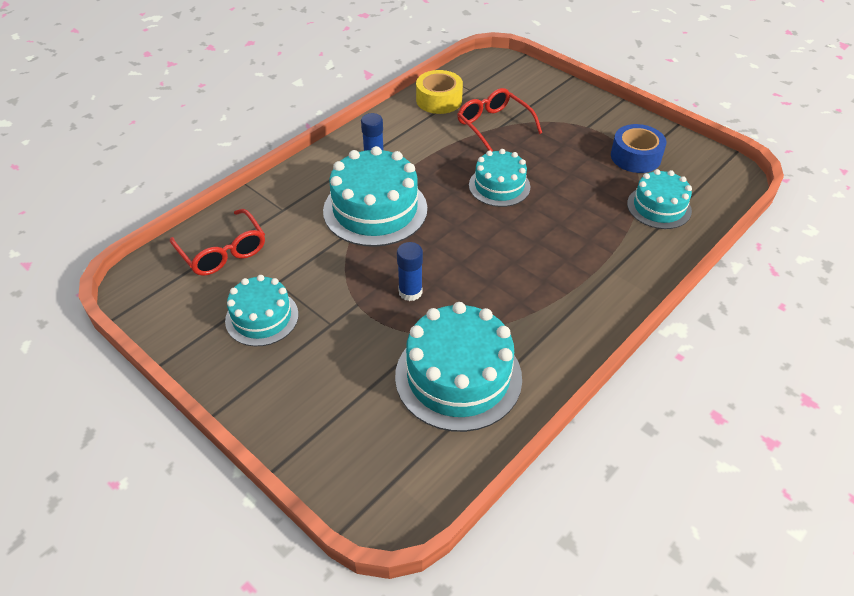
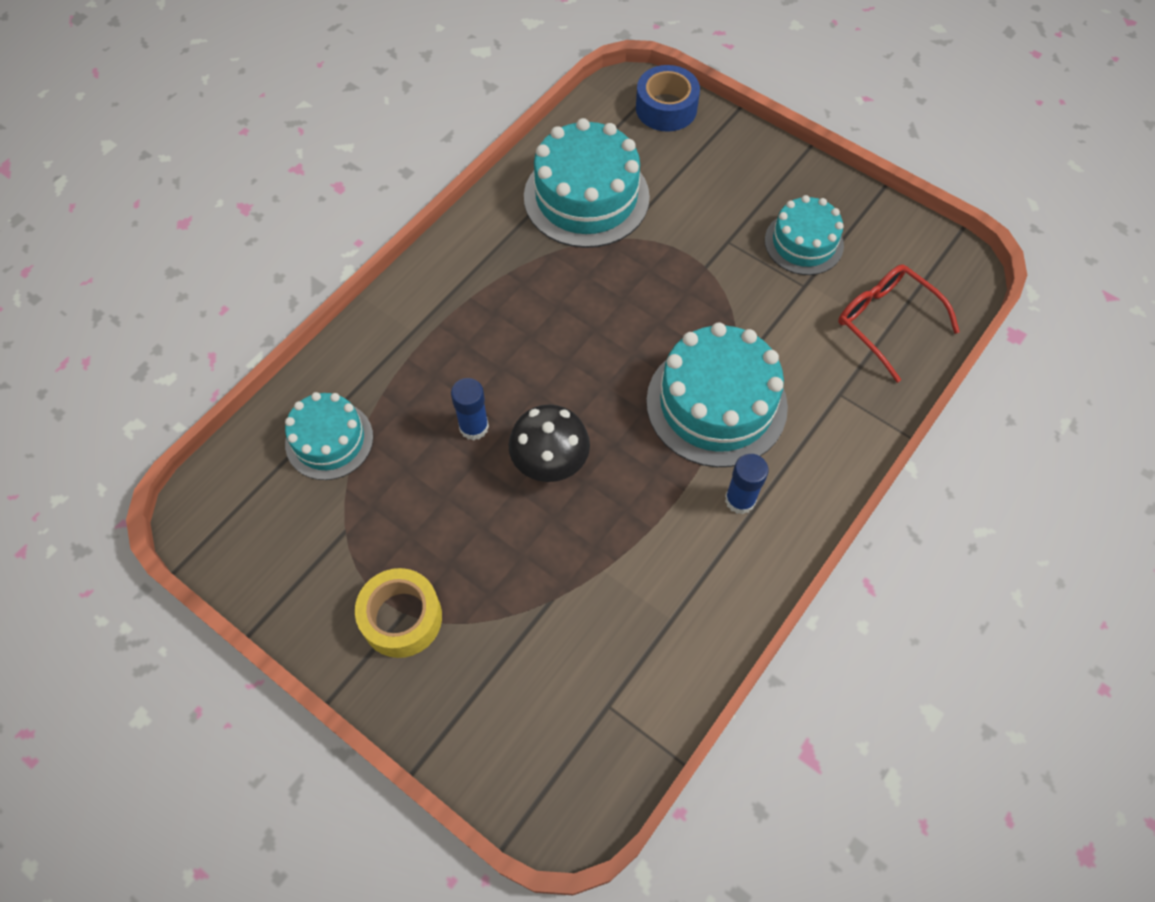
camera: 175 degrees right, 15 degrees up
(410, 292) = (649, 285): blue glue stick -> blue glue stick (474, 427)
(439, 100) = (661, 666): yellow tape -> yellow tape (402, 618)
(493, 126) = (561, 600): red glasses -> none
(499, 186) = (550, 462): turquoise cake -> black mushroom
(635, 157) = (339, 543): blue tape -> blue tape (666, 108)

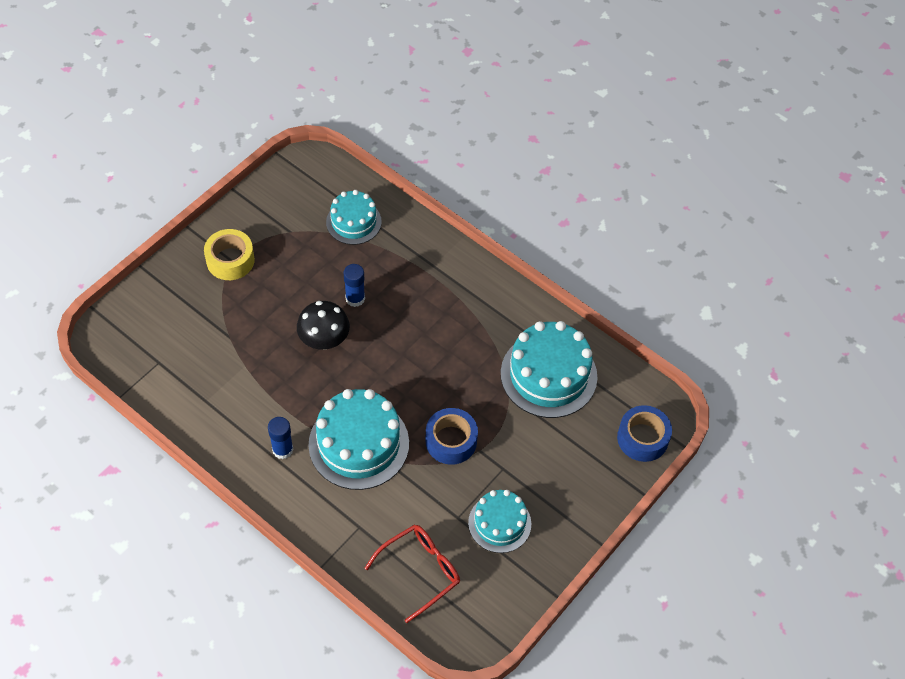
camera: 90 degrees right, 5 degrees down
(697, 297) = (451, 441): none -> blue tape

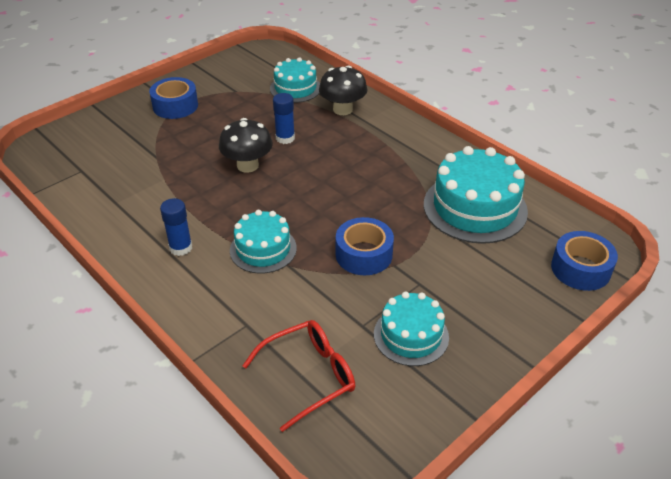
camera: 10 degrees right, 15 degrees down
(230, 260) = (175, 106): yellow tape -> blue tape
(359, 444) = (263, 249): turquoise cake -> turquoise cake, size x0.61
(408, 251) = (342, 109): none -> black mushroom

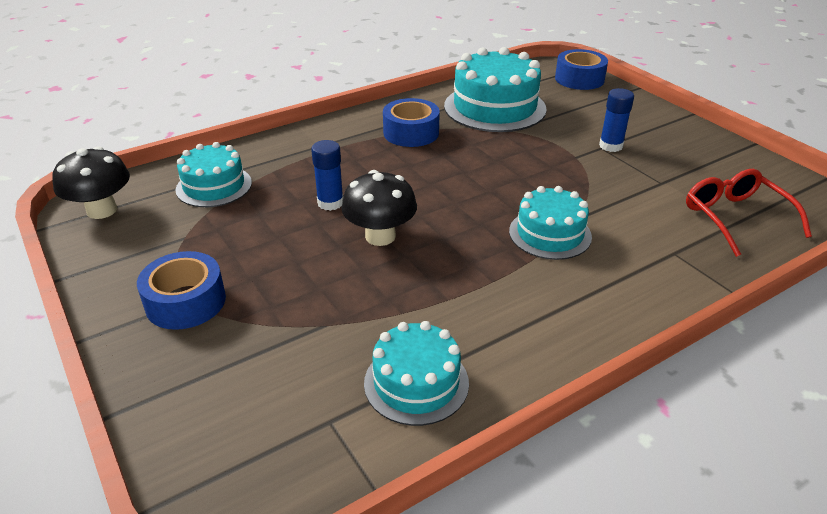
camera: 80 degrees left, 5 degrees down
(181, 248) = (545, 300): blue glue stick -> blue glue stick (610, 146)
(342, 109) = (288, 157): black mushroom -> black mushroom (102, 210)
(364, 254) = (560, 171): blue tape -> blue tape (411, 133)
(411, 335) = (669, 160): turquoise cake -> turquoise cake (416, 383)

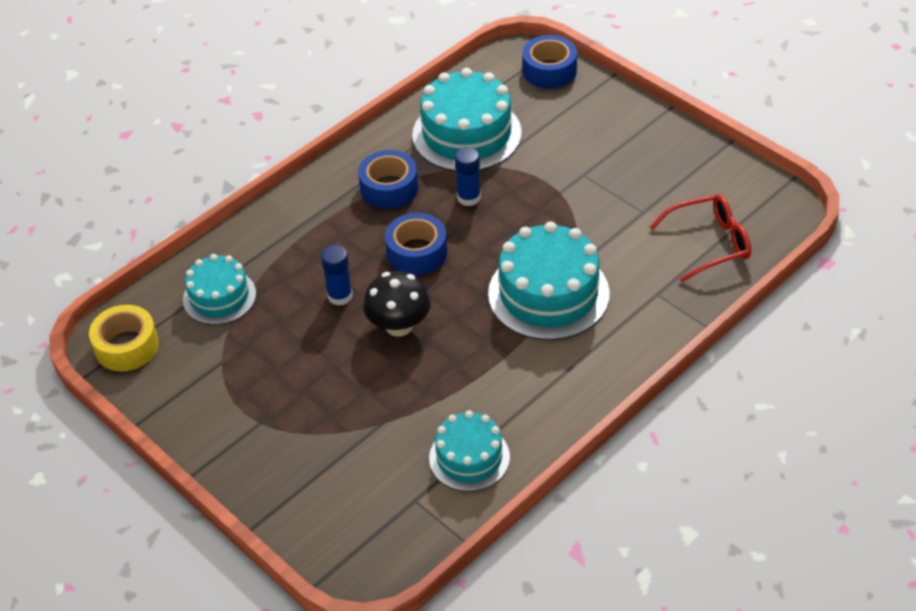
camera: 10 degrees left, 10 degrees up
(102, 210) = (127, 346): black mushroom -> yellow tape
(185, 302) = (257, 425): blue tape -> blue tape (417, 253)
(550, 234) = (548, 294): turquoise cake -> turquoise cake, size x1.64
(610, 146) = (592, 170): blue glue stick -> blue glue stick (469, 197)
(735, 218) = (709, 243): red glasses -> red glasses turned 105 degrees clockwise

